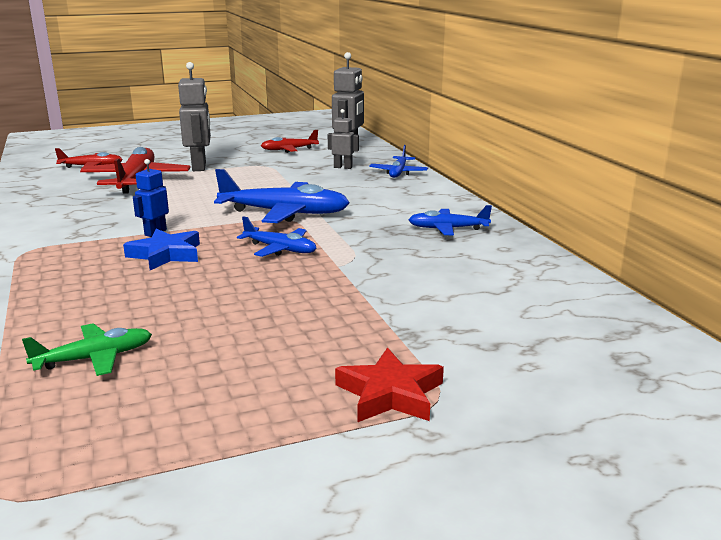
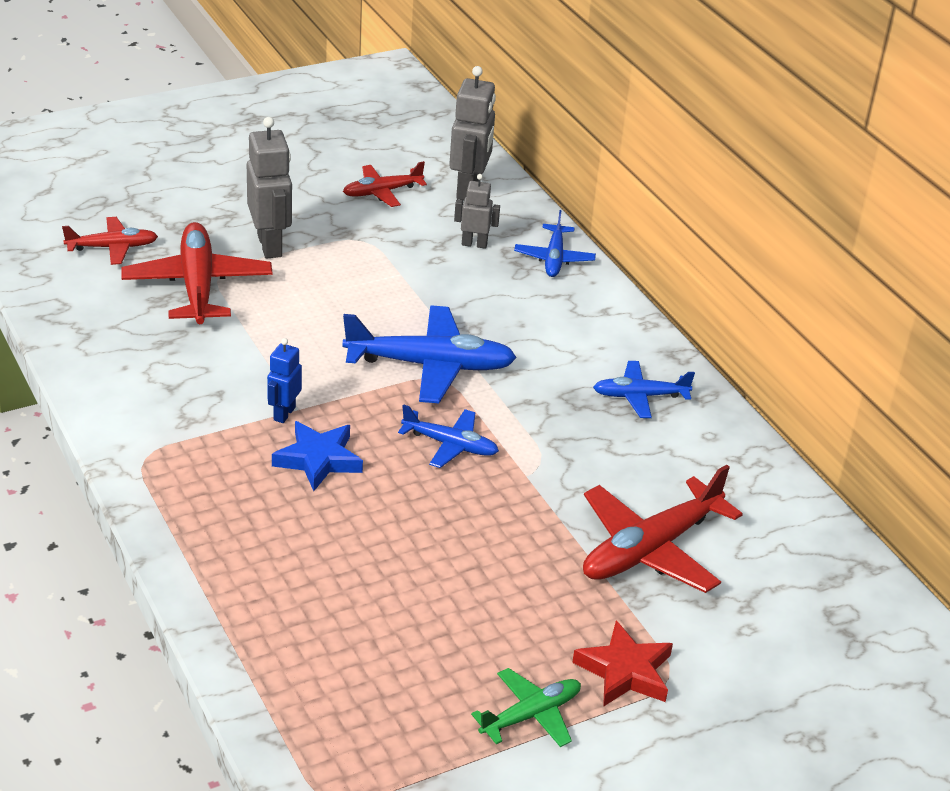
camera: 10 degrees left, 15 degrees up
(94, 358) = (326, 637): green plane -> green plane (530, 715)
(439, 309) = (651, 549): none -> red plane

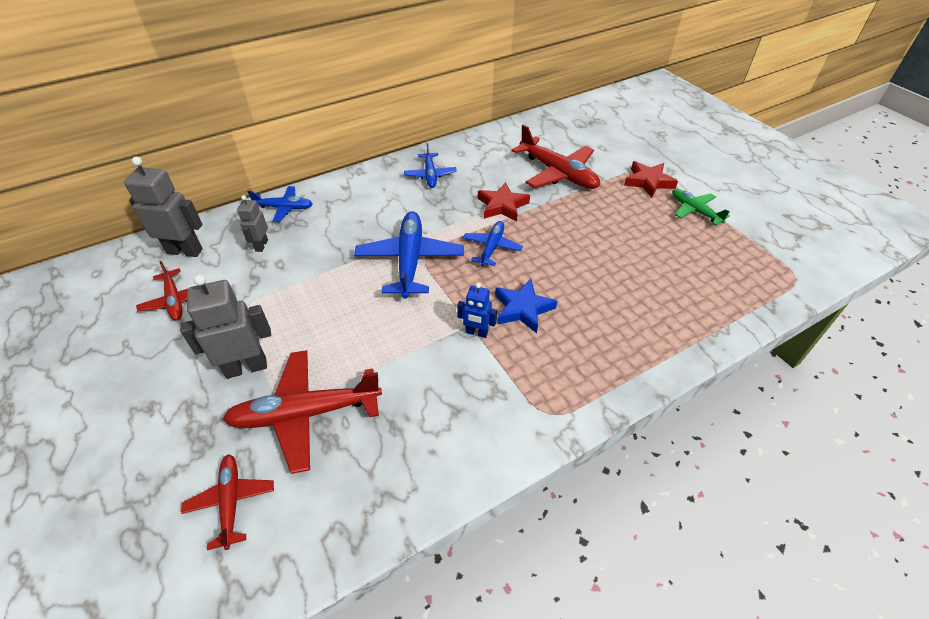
camera: 90 degrees left, 10 degrees up
(553, 468) = (502, 206): none -> red star

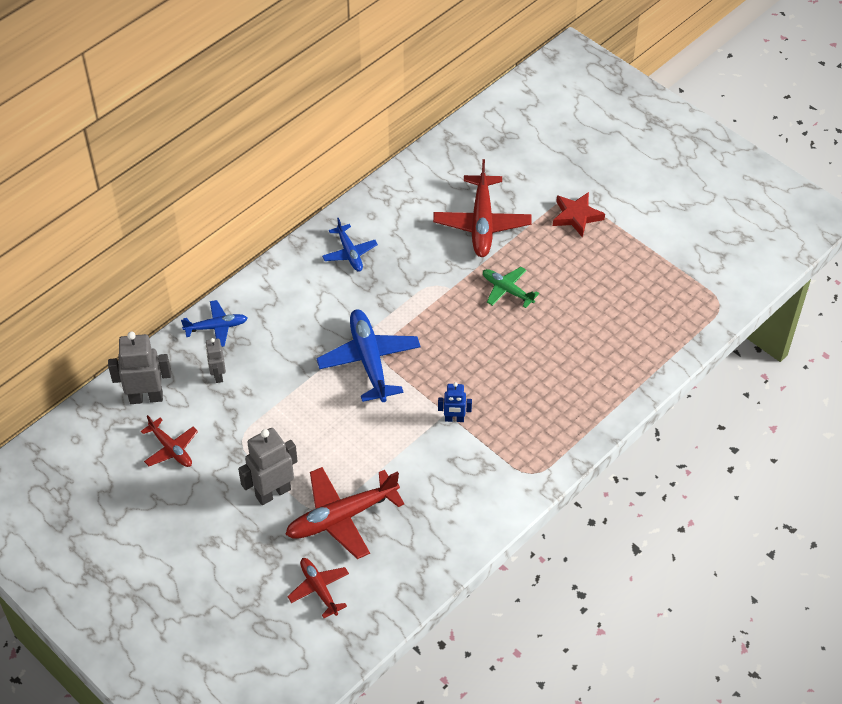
camera: 15 degrees left, 5 degrees up
(491, 247) = (441, 330): blue plane -> none
(502, 206) = (437, 278): red star -> none
(523, 309) = (487, 388): blue star -> none
(557, 173) = (482, 223): red plane -> red plane turned 60 degrees clockwise
(695, 211) = (626, 245): green plane -> green plane (507, 290)

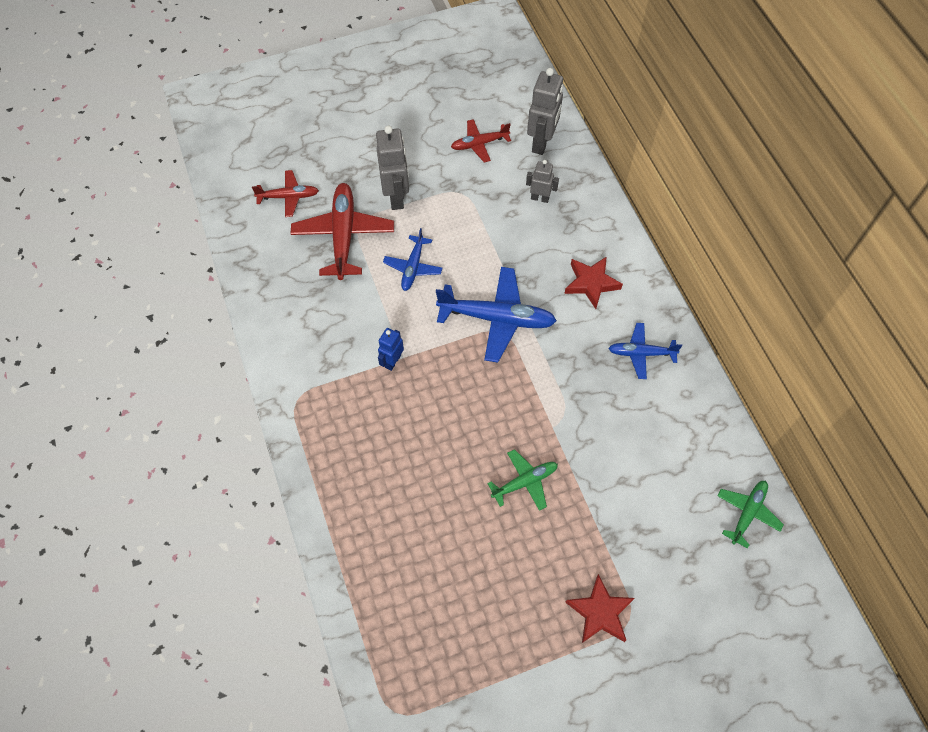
camera: 115 degrees right, 10 degrees up
(216, 327) = (595, 213): blue plane -> blue plane (413, 267)
(296, 307) = (591, 283): none -> red star
(451, 157) = (747, 513): none -> green plane
(482, 223) = (631, 500): red plane -> none

